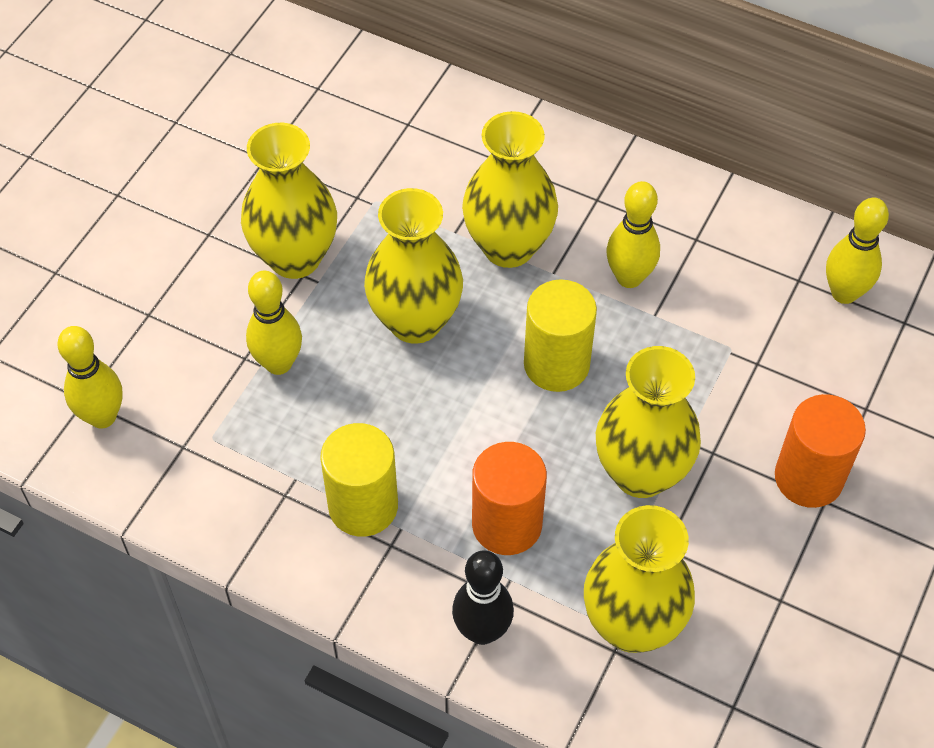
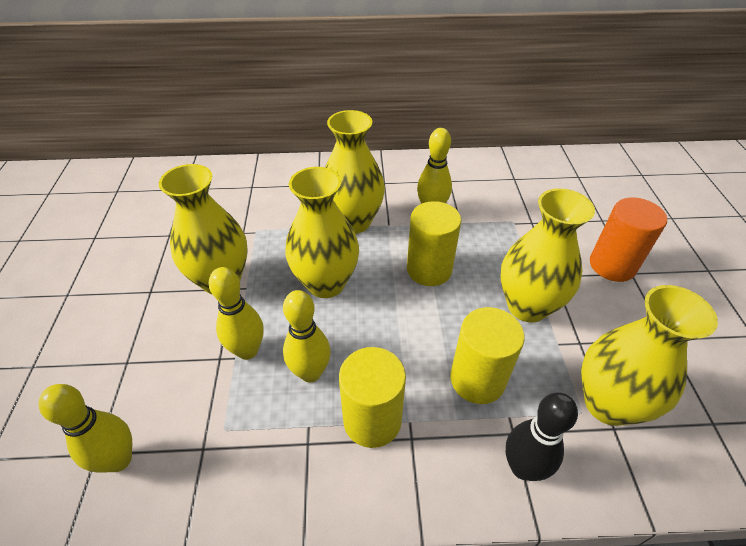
camera: 30 degrees left, 10 degrees down
(507, 524) = (477, 380): orange cylinder -> yellow cylinder
(844, 293) = (540, 175): yellow bowling pin -> yellow bowling pin (310, 372)

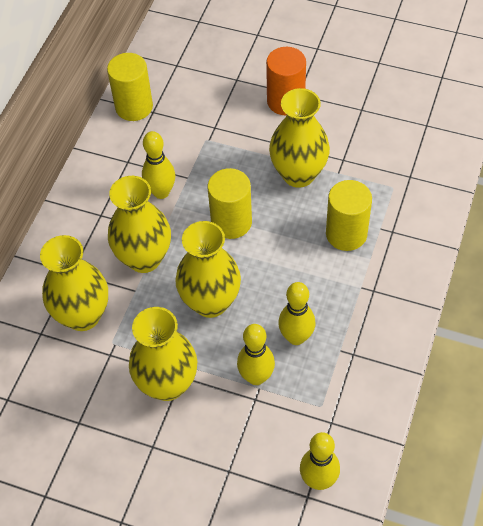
camera: 65 degrees left, 10 degrees up
(372, 420) = (351, 309): yellow cylinder -> yellow cylinder (134, 107)
(523, 467) = (415, 237): black bowling pin -> none
(608, 403) = (393, 170): yellow vase -> yellow vase (83, 315)

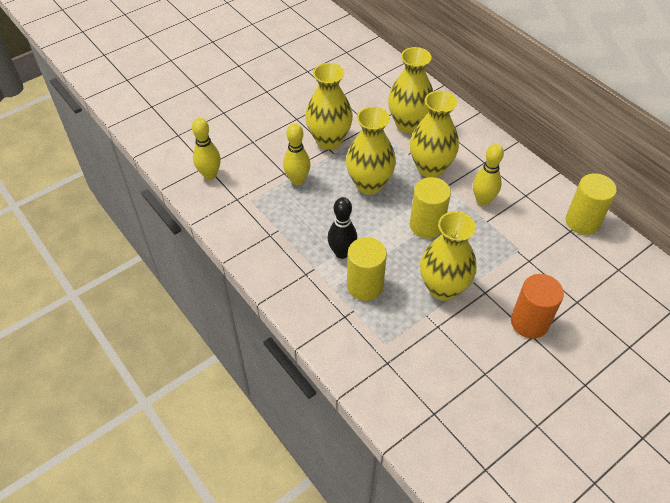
camera: 120 degrees right, 5 degrees down
(296, 337) = (307, 213): yellow bowling pin -> none
(323, 274) = (342, 253): none -> black bowling pin

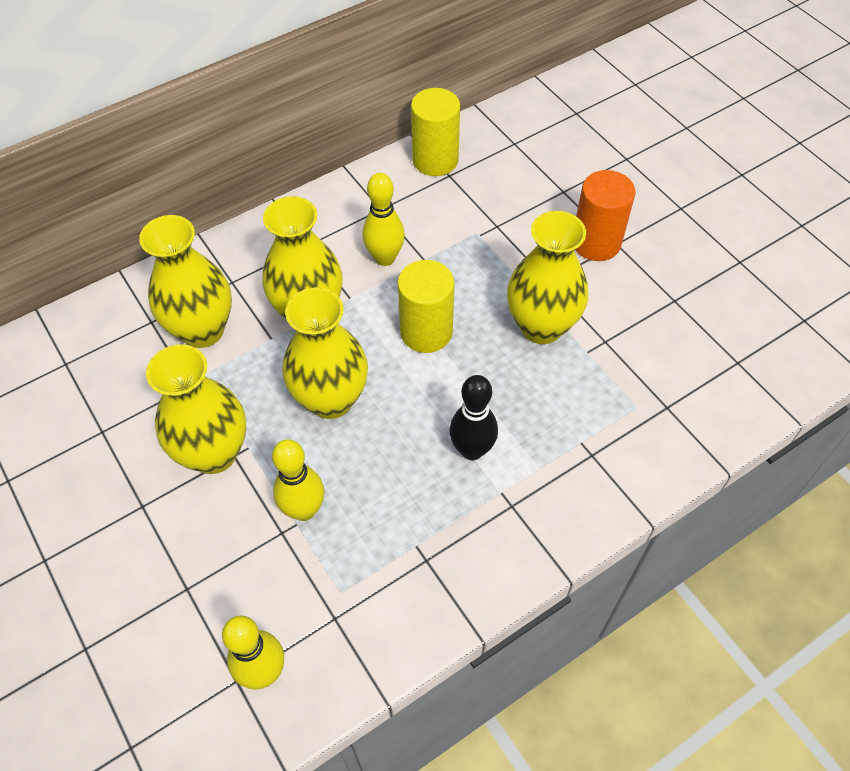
camera: 85 degrees left, 5 degrees up
(365, 286) = (536, 423): yellow cylinder -> none

